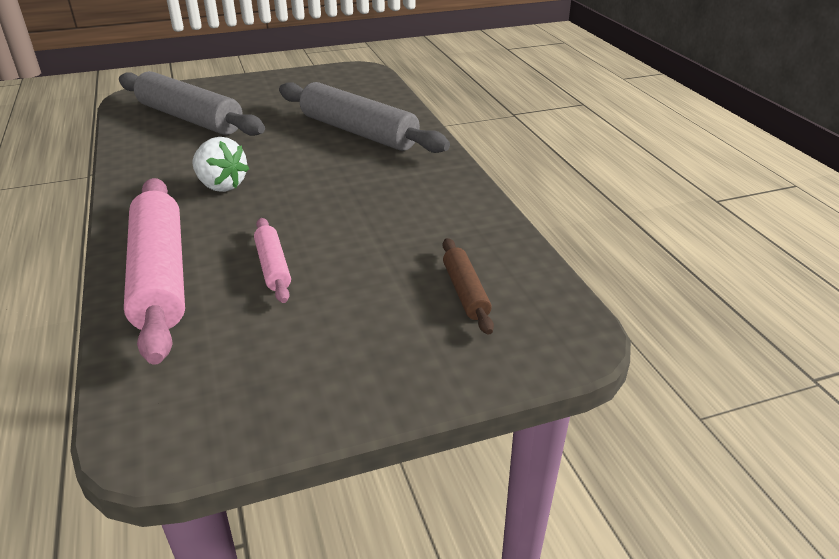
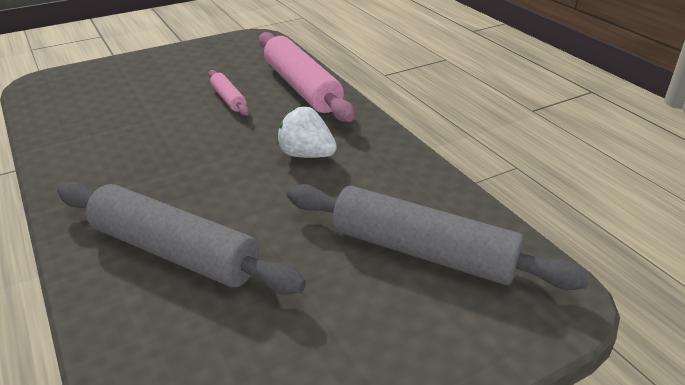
camera: 170 degrees right, 0 degrees up
(465, 292) = (94, 97): brown rolling pin -> none

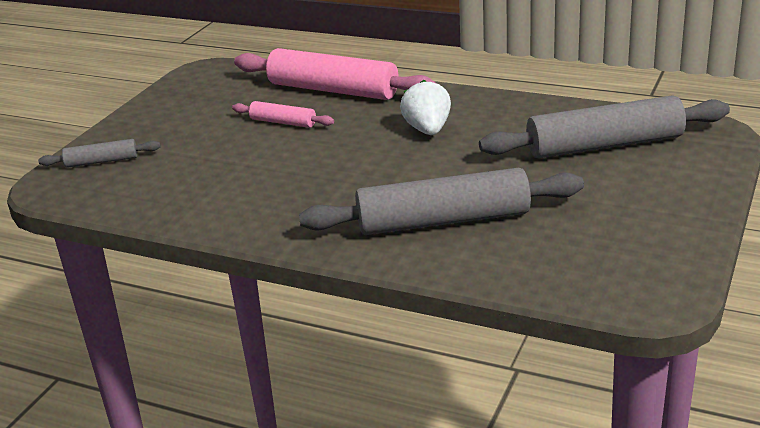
camera: 35 degrees left, 5 degrees down
(90, 78) = (101, 161): none -> grey rolling pin
(306, 155) = (427, 130): white strawberry -> white strawberry turned 90 degrees clockwise

